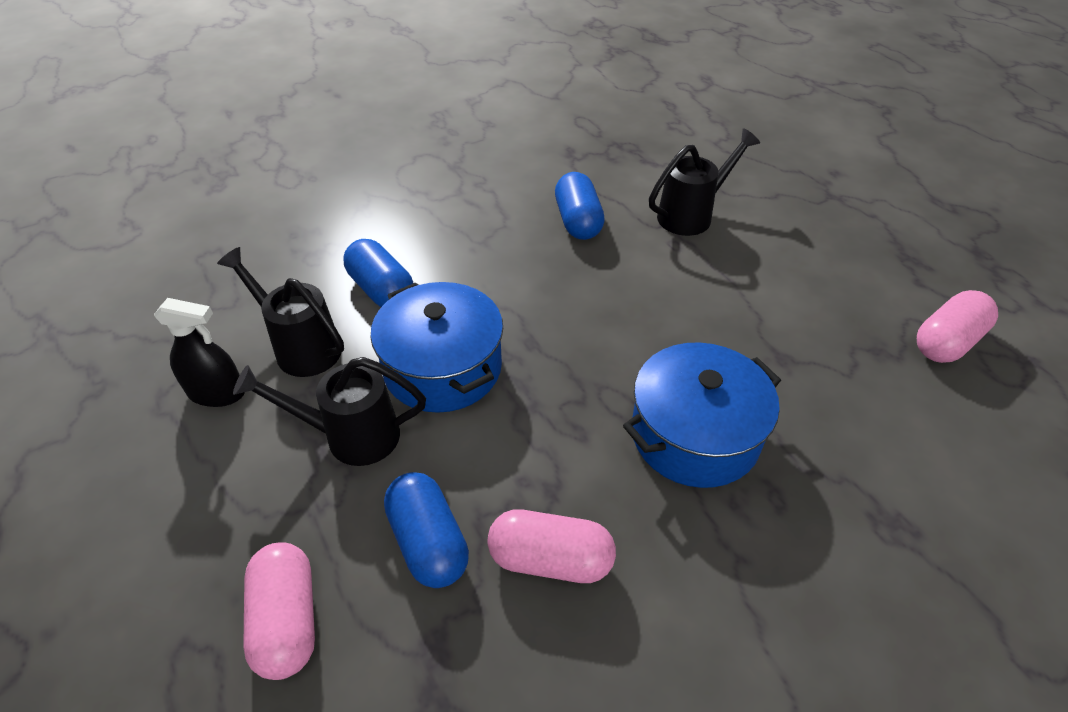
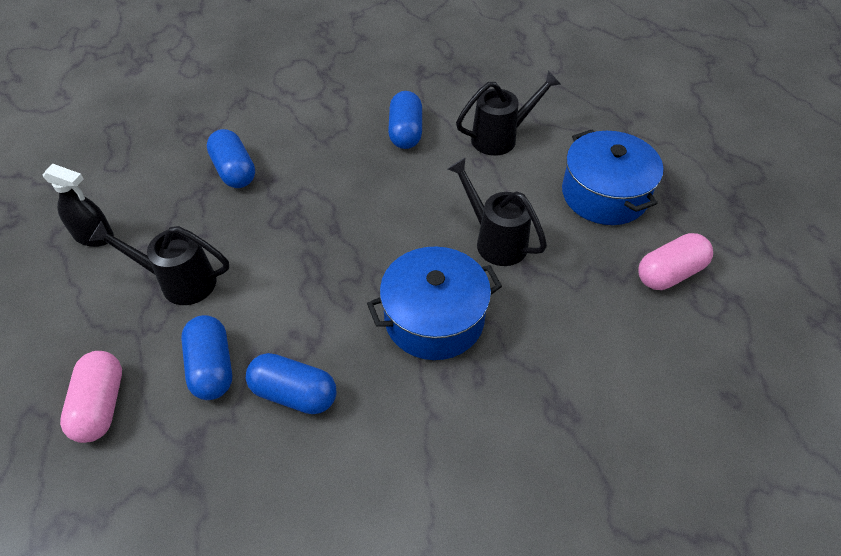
camera: 10 degrees right, 5 degrees up
(301, 347) = (163, 209): black watering can -> black watering can (495, 240)
(442, 368) = (261, 239): blue pot -> blue pot (604, 194)
(550, 559) = (294, 393): pink capsule -> blue capsule

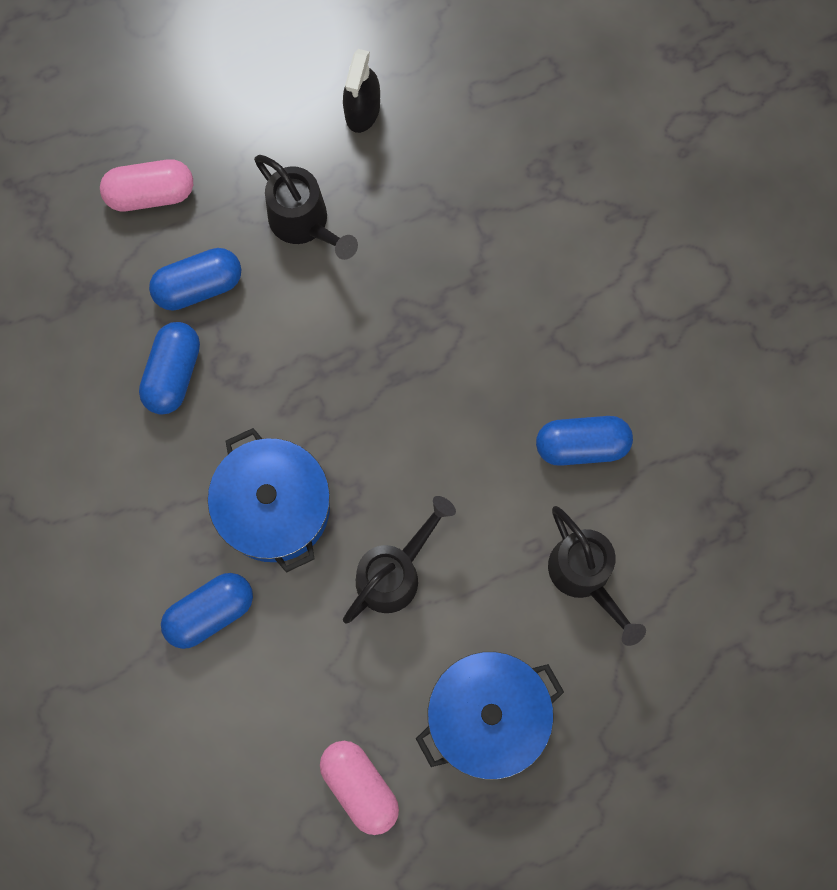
camera: 85 degrees right, 25 degrees up
(180, 282) = (304, 223): black watering can -> black watering can turned 135 degrees clockwise
(234, 171) = (483, 238): blue capsule -> blue capsule (210, 612)

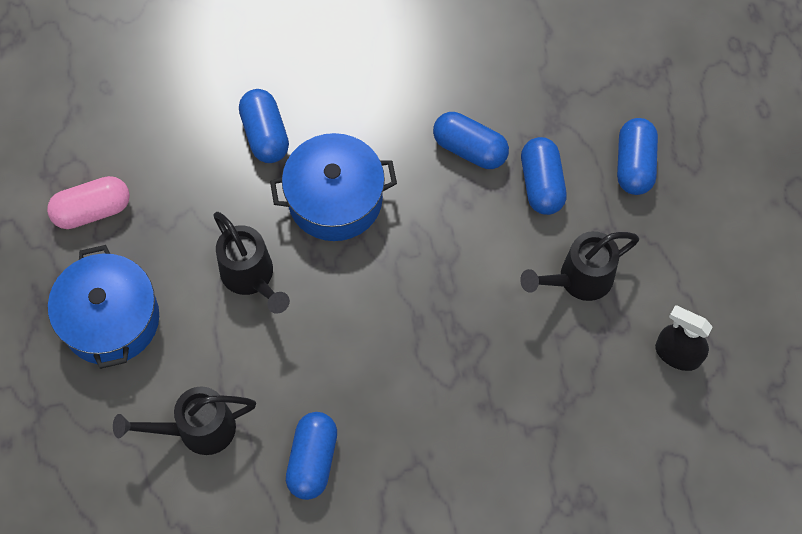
camera: 105 degrees right, 10 degrees down
(150, 193) = (634, 164): pink capsule -> blue capsule

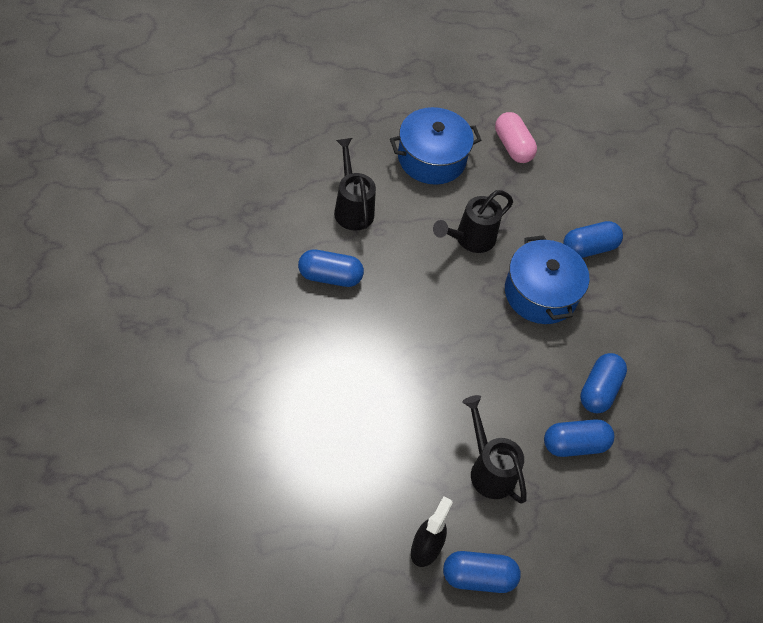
camera: 80 degrees right, 10 degrees down
(634, 164) = (604, 523): blue capsule -> blue capsule (478, 577)

